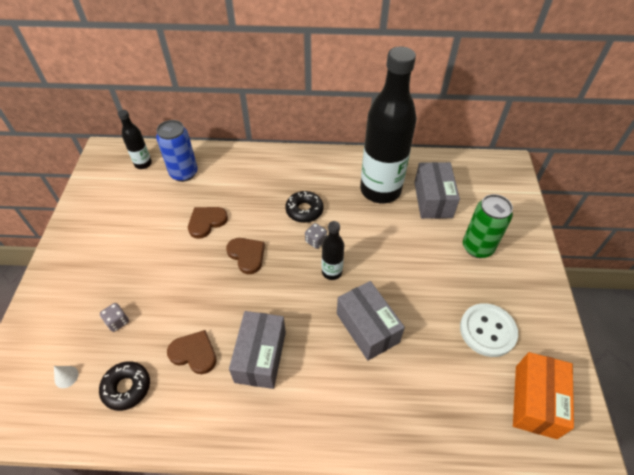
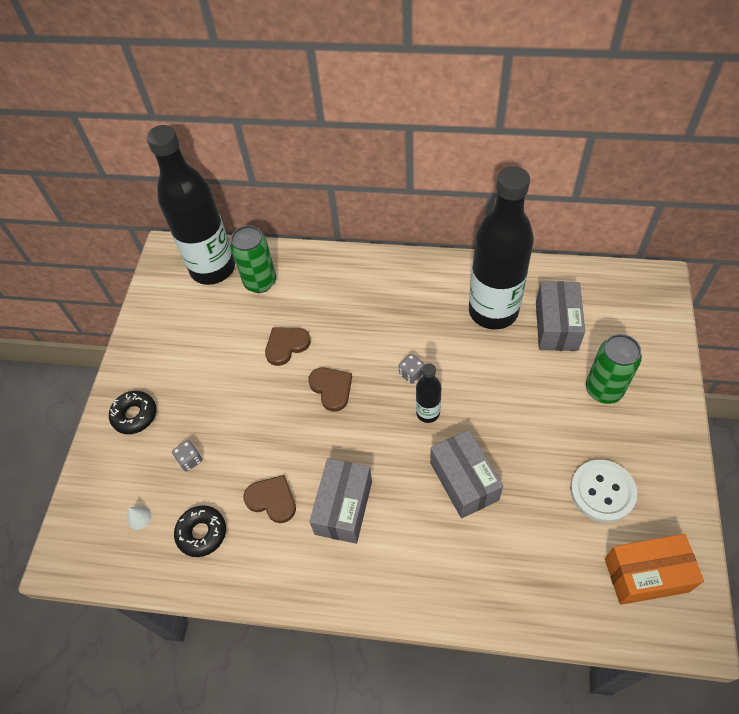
camera: 10 degrees right, 5 degrees up
(143, 164) = (213, 268): black bottle -> black bottle, size x2.26
(184, 173) = (260, 282): blue can -> green can
(304, 210) = (400, 334): black donut -> black donut (135, 415)
(535, 401) = (646, 575): orange box -> orange box turned 60 degrees clockwise

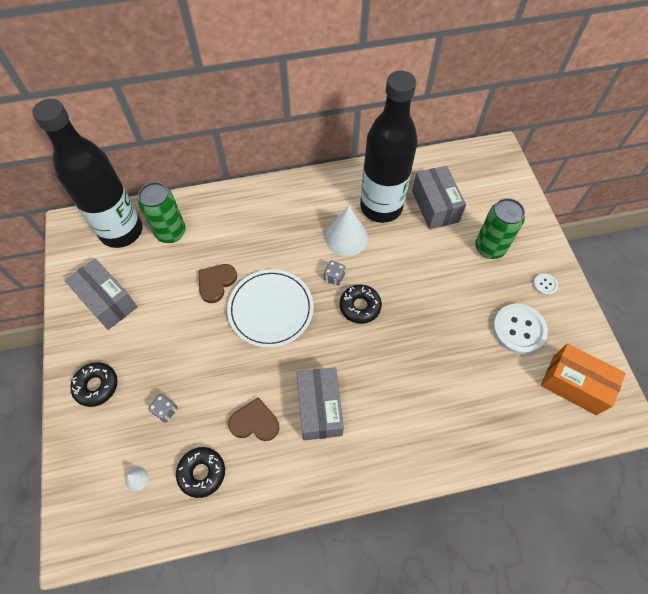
camera: 25 degrees left, 5 degrees up
(331, 389) = (270, 309): brown heart -> white plate
(428, 413) = (360, 306): black bottle -> black donut
(441, 334) = (346, 237): none -> white cone
(464, 481) = (410, 354): grey box -> grey box (107, 301)
(646, 575) = (574, 384): orange box -> orange box turned 60 degrees clockwise
(655, 450) = (545, 284): none -> white button

